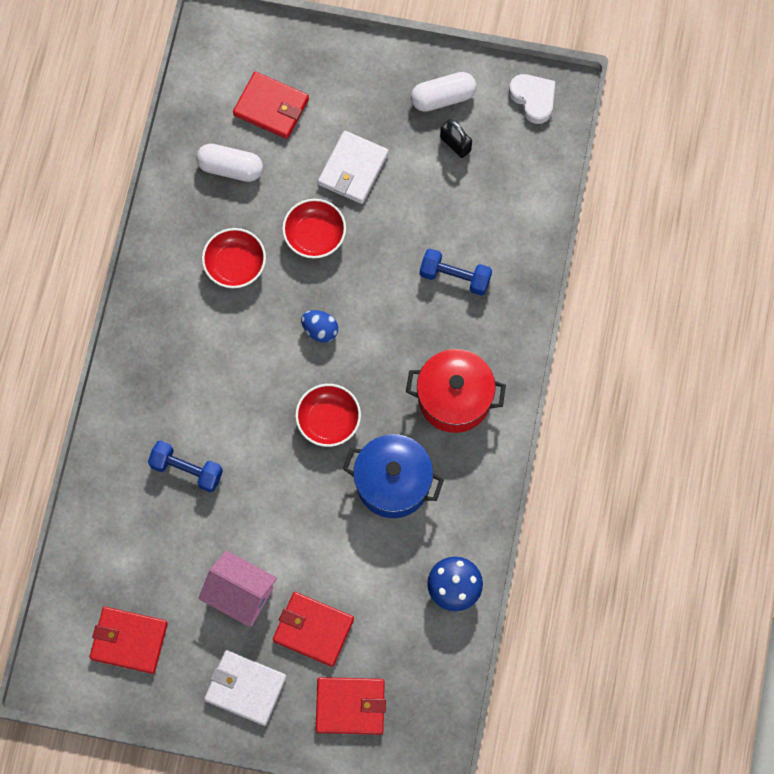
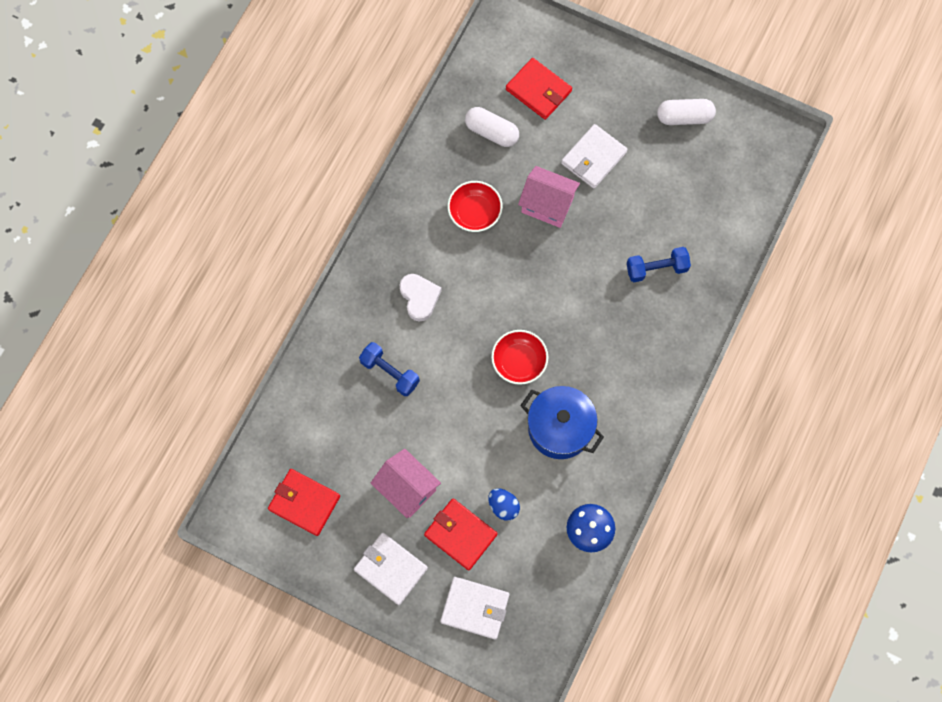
camera: 15 degrees right, 0 degrees up
(315, 235) = (547, 205): red bowl -> pink house
(320, 330) = (531, 284): blue egg -> blue egg (503, 506)
(350, 706) = (475, 608): red wallet -> white wallet
(454, 398) = (630, 370): red pot -> none
(455, 144) = (685, 158): black padlock -> none
(455, 277) = (656, 269): blue dumbbell -> blue dumbbell turned 45 degrees counterclockwise
(533, 99) = (760, 137): white heart -> white heart (419, 298)

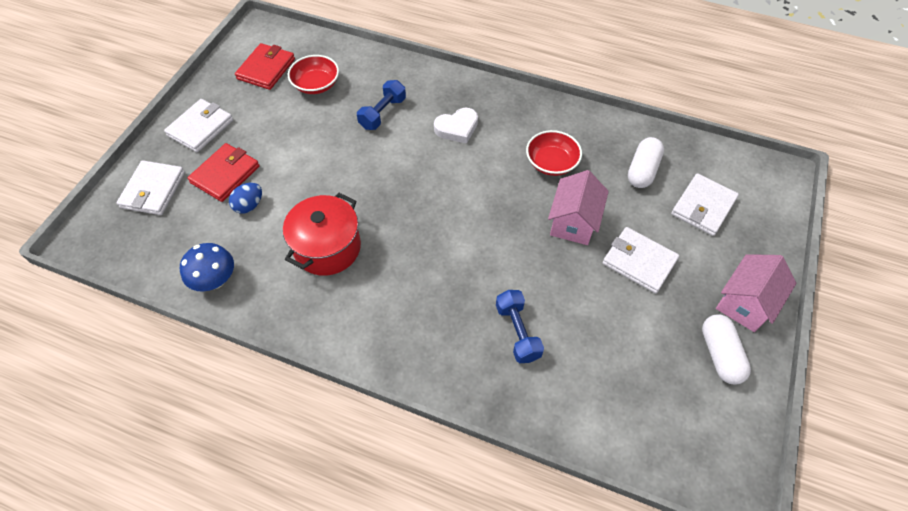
camera: 85 degrees right, 15 degrees down
(407, 488) = (273, 133): pink house -> pink house (745, 303)
(519, 362) = (398, 209): red bowl -> red bowl (316, 85)
(538, 90) = (703, 206): red wallet -> white wallet
(560, 428) = (327, 248): blue pot -> red pot

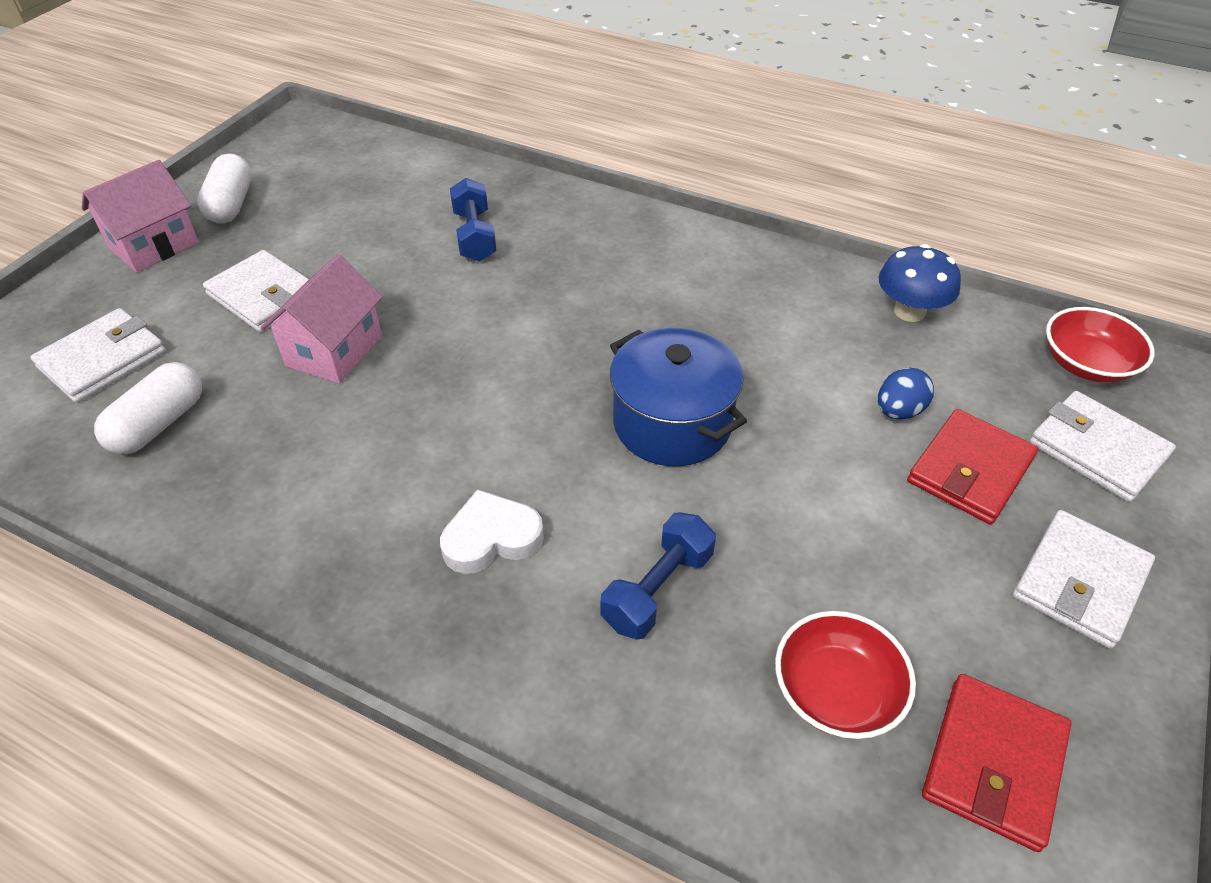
camera: 175 degrees left, 10 degrees down
(153, 190) = (1097, 450): white wallet -> white wallet turned 60 degrees counterclockwise
(327, 248) = (744, 341): red pot -> none
(374, 189) = (672, 423): none -> blue pot
(551, 163) = (322, 449): red bowl -> red bowl (1086, 364)

